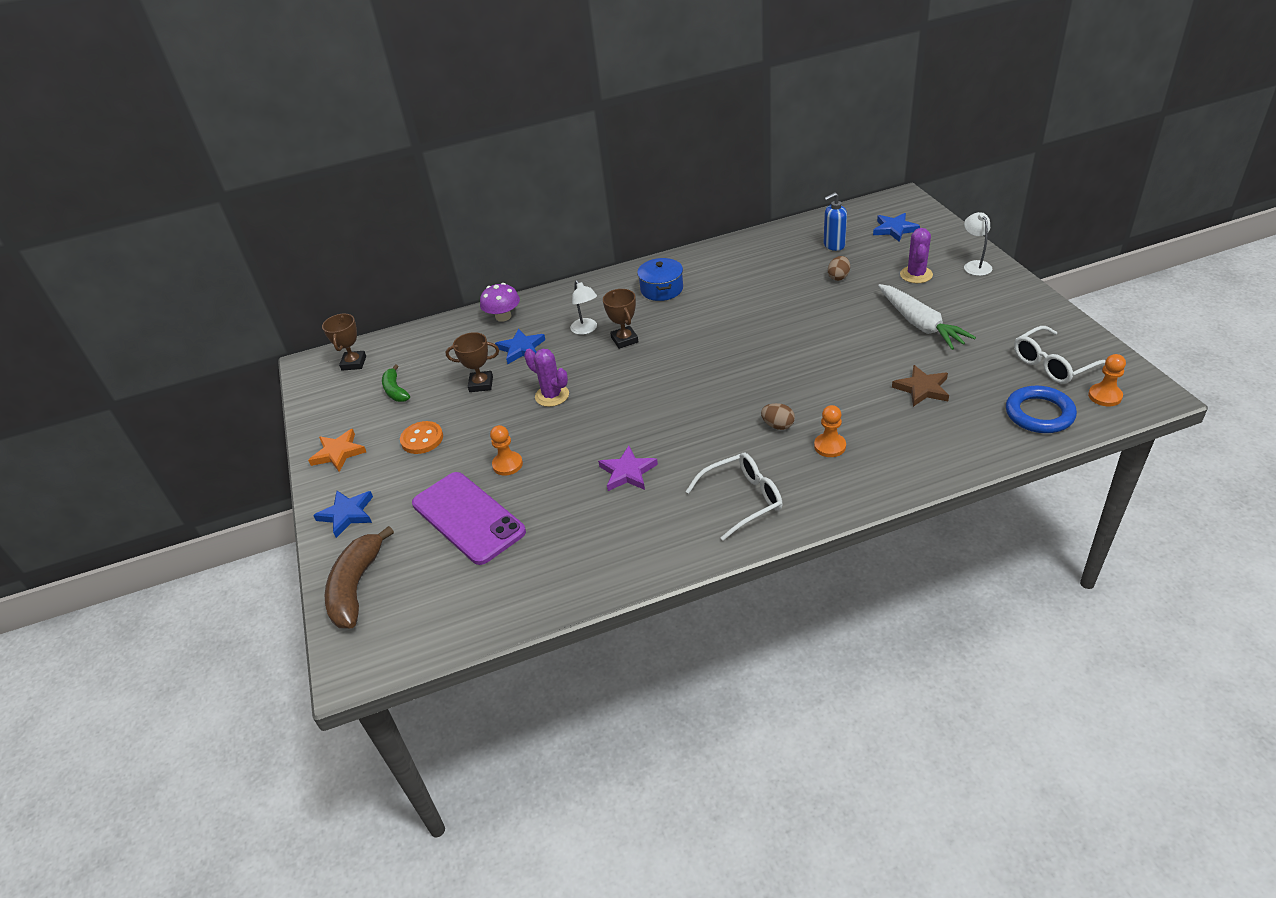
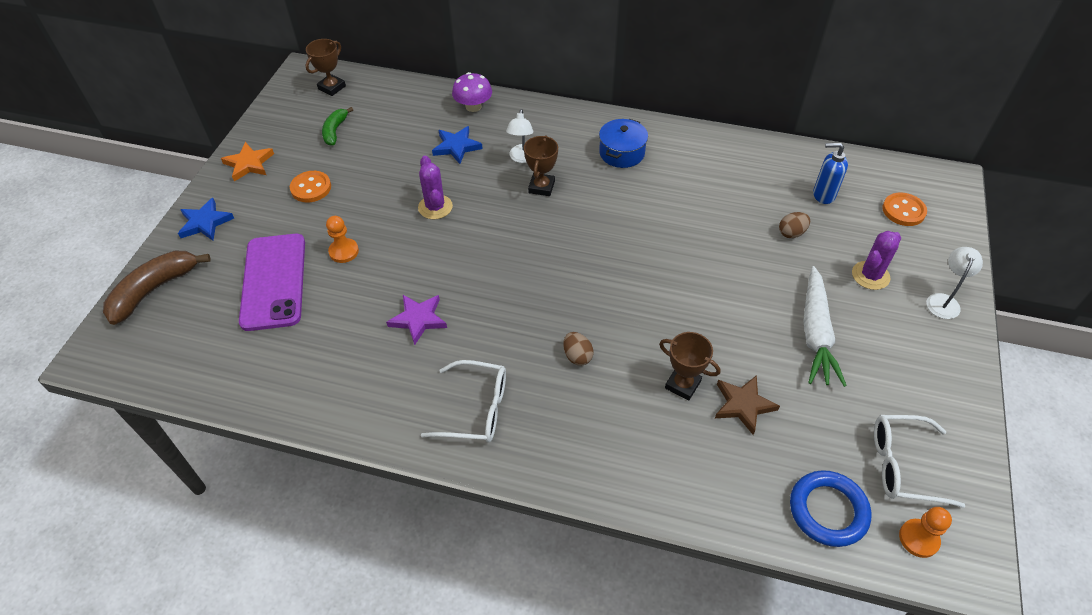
camera: 30 degrees right, 10 degrees up
(481, 384) = (397, 163): brown trophy -> brown trophy (682, 384)
(830, 446) = (599, 408): orange pawn -> none
(894, 229) = (903, 211): blue star -> orange button

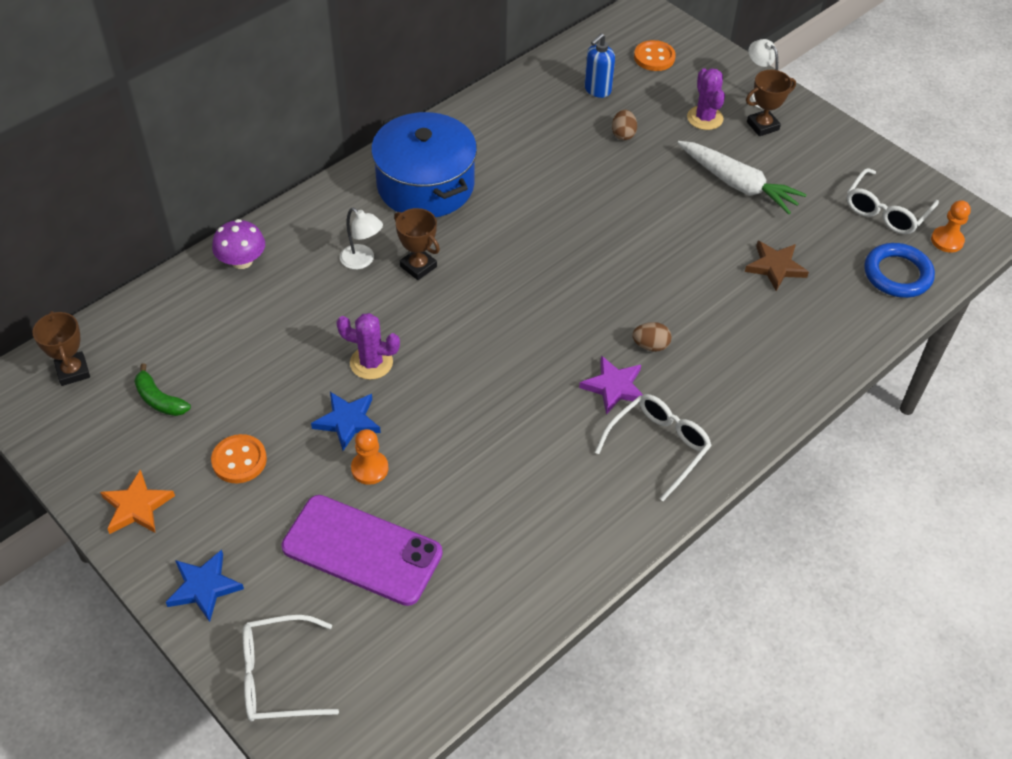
camera: 60 degrees left, 0 degrees up
(154, 290) = (277, 677): brown banana -> white glasses
(418, 319) = (517, 444): purple star -> purple star (614, 387)
(456, 147) = (294, 304): blue star -> blue star (347, 421)
(622, 153) = (425, 185): blue pot -> blue pot, size x1.82
(682, 384) = (730, 292): brown trophy -> brown trophy (762, 126)

